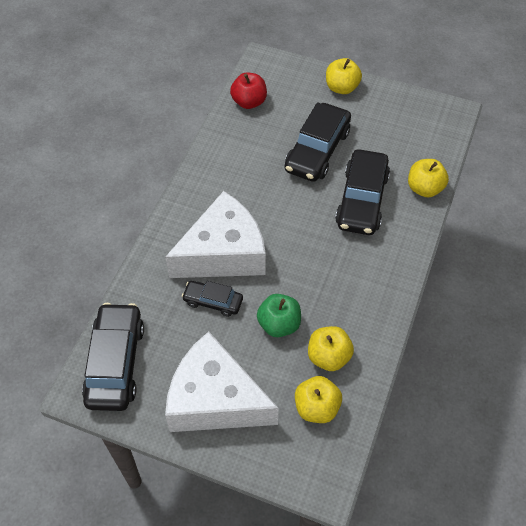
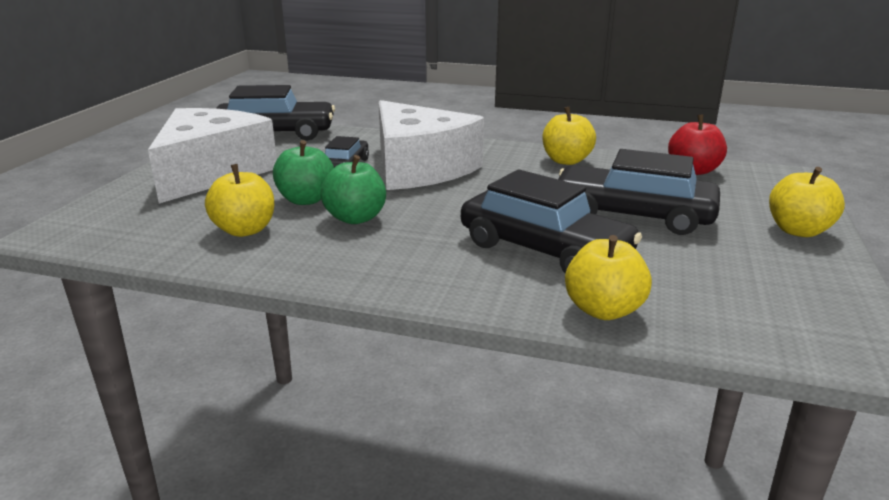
camera: 85 degrees right, 30 degrees down
(313, 293) = (355, 218): none -> green apple
(316, 407) = (169, 224): yellow apple -> yellow apple (566, 161)
(362, 200) = (544, 250): black car -> black car turned 150 degrees counterclockwise

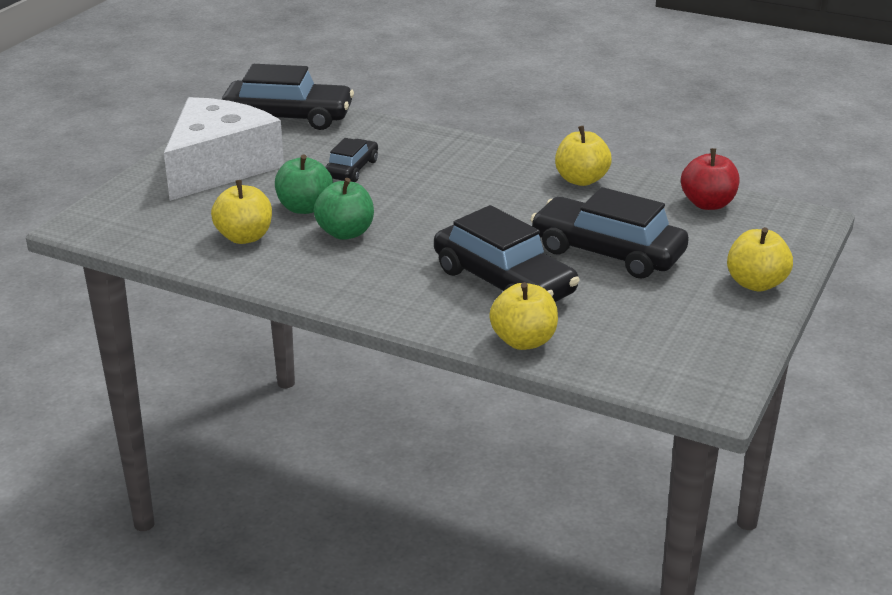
camera: 10 degrees right, 5 degrees up
(419, 168) = (424, 177): white cheese -> none

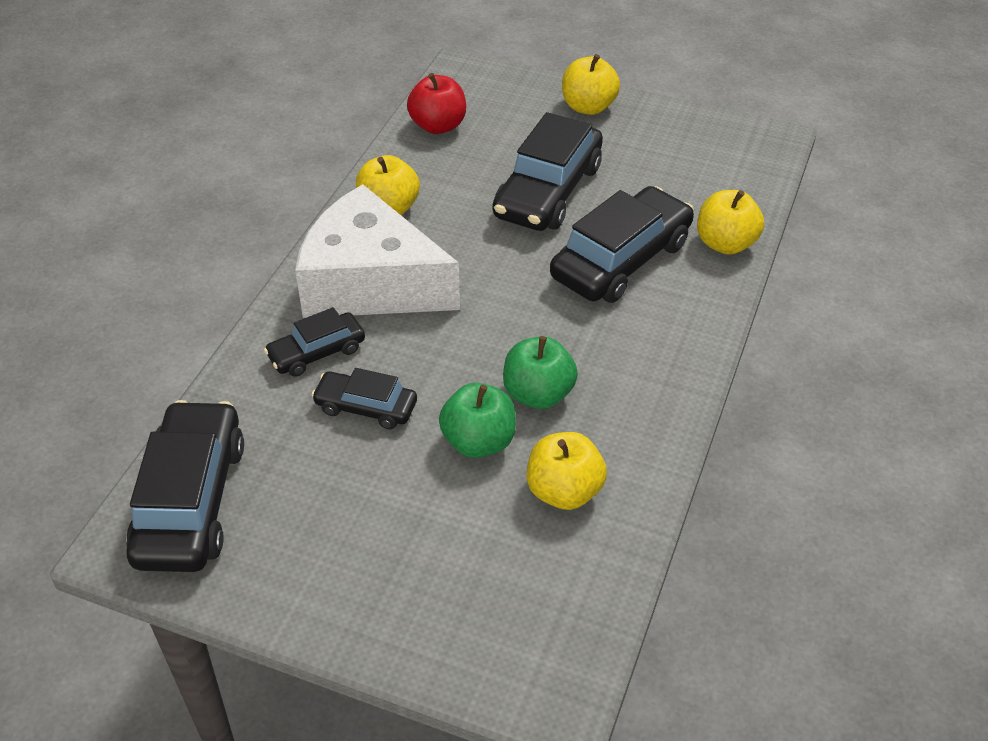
camera: 95 degrees left, 15 degrees up
(219, 167) = (362, 558): white cheese -> white cheese (370, 283)
(412, 153) = (317, 352): none -> black car

